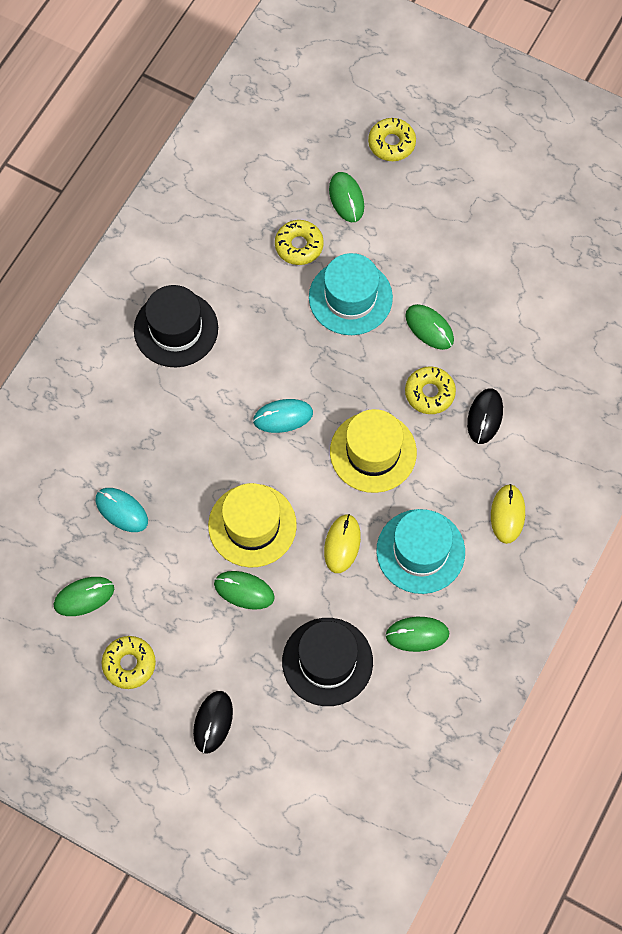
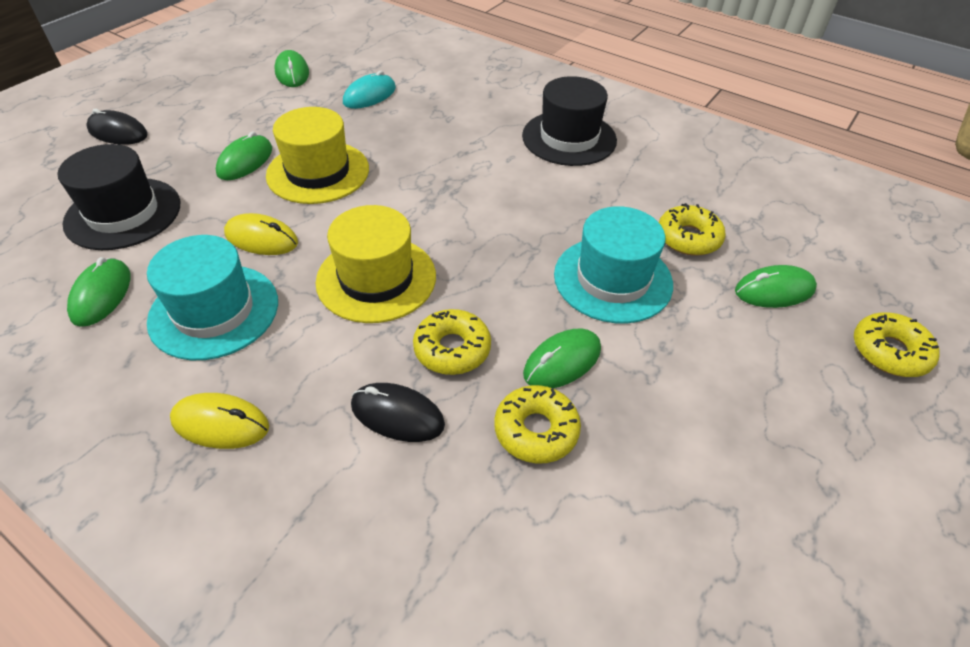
camera: 95 degrees right, 20 degrees down
(129, 664) = (212, 91): yellow donut -> yellow donut (536, 430)
(283, 417) = (446, 205): turquoise mouse -> none

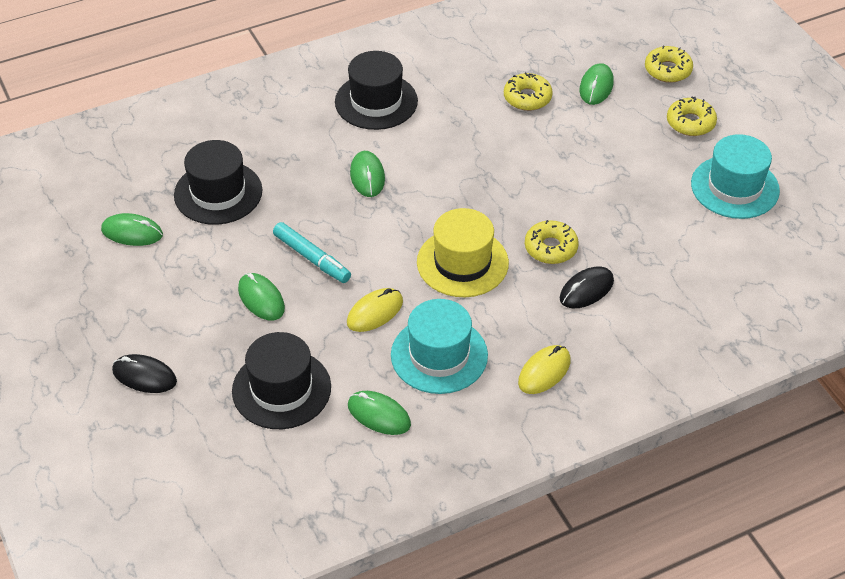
camera: 60 degrees left, 0 degrees up
(118, 132) = (144, 376): black mouse -> black mouse turned 60 degrees clockwise
(318, 172) = (312, 258): yellow hat -> turquoise marker
(369, 95) = (218, 193): turquoise mouse -> black hat
(536, 430) = (632, 235): yellow donut -> yellow donut (690, 123)
(562, 361) = (591, 203): green mouse -> green mouse (367, 176)
(612, 279) = (540, 150): turquoise hat -> turquoise hat (734, 187)

